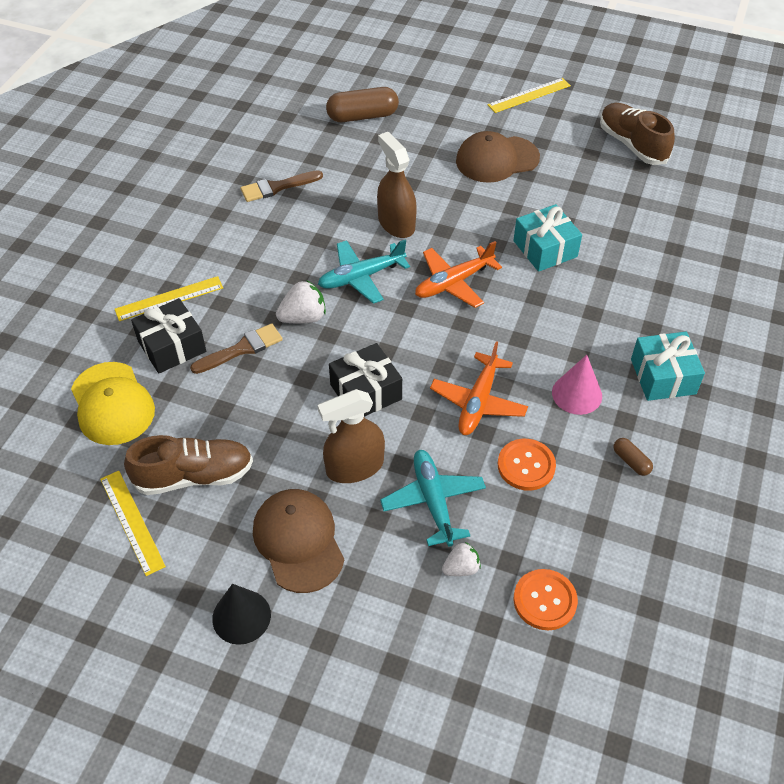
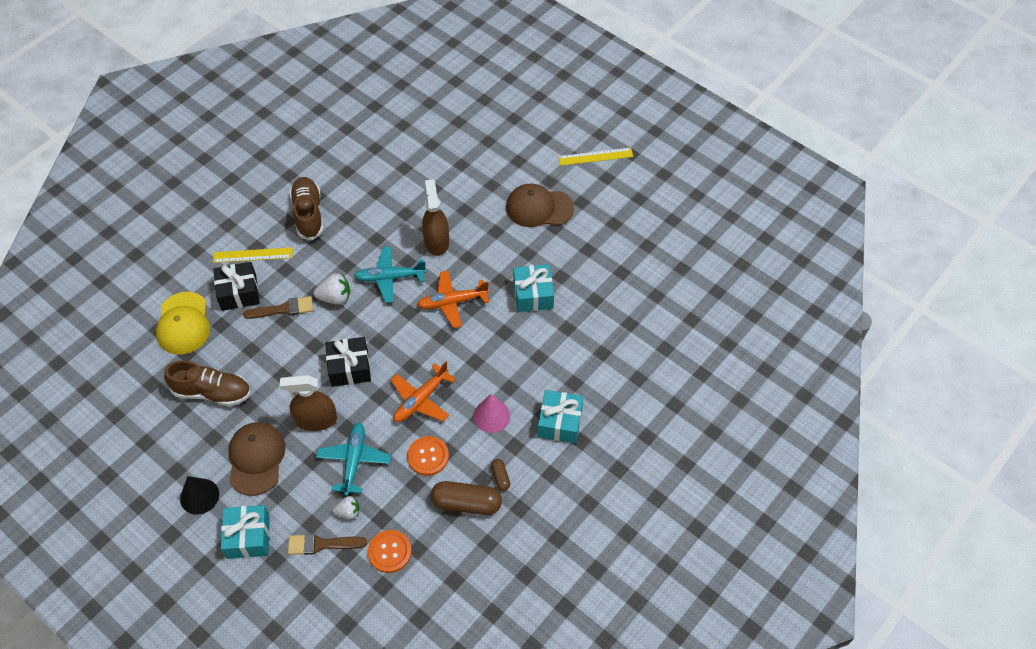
camera: 20 degrees right, 5 degrees up
(132, 521) = (161, 411): yellow ruler -> none
(277, 187) = (367, 185): brown brush -> brown brush (322, 544)
(339, 648) = (248, 537): none -> turquoise gift
(362, 116) = (458, 140): brown capsule -> brown capsule (466, 503)
(632, 145) = (650, 224): brown shoe -> brown shoe (308, 214)

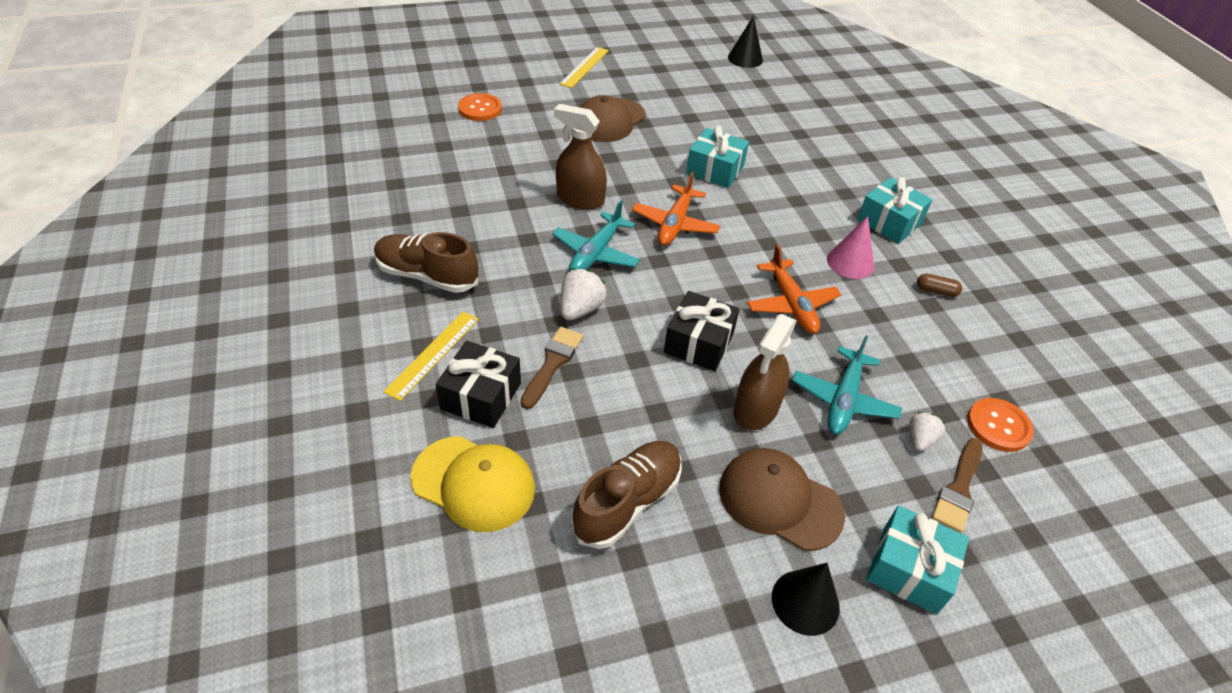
camera: 60 degrees left, 10 degrees down
(354, 460) = (843, 400): turquoise plane -> turquoise plane turned 105 degrees counterclockwise
(428, 456) = (875, 333): orange button -> orange button (480, 109)
(466, 503) = (958, 331): brown capsule -> none
(710, 241) = (745, 58): none -> black cone

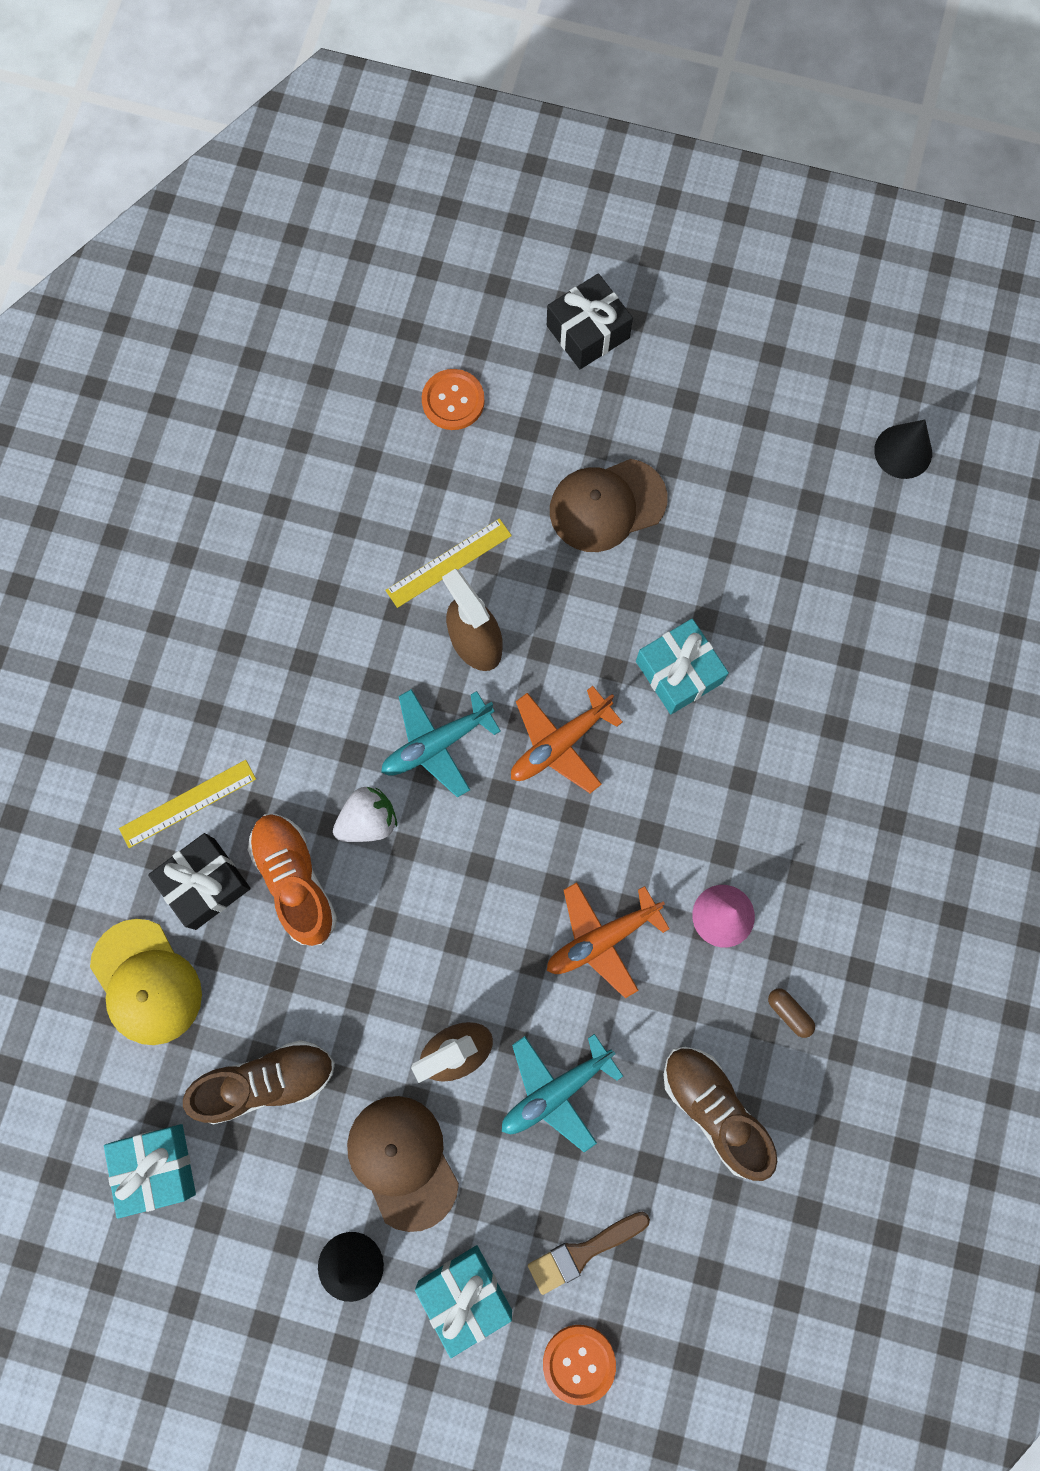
camera: 35 degrees right, 30 degrees up
(427, 276) = (237, 685): brown shoe -> brown shoe (714, 1109)
(552, 364) = (295, 880): brown brush -> orange shoe
(584, 67) = (649, 367): yellow ruler -> yellow ruler (449, 563)
(699, 343) = (461, 936): black gift -> black gift (588, 332)
(791, 304) = (601, 939): orange plane -> orange plane turned 45 degrees clockwise
(889, 222) = (830, 878): turquoise gift -> turquoise gift (156, 1167)
(920, 439) = (593, 1180): white strawberry -> none
(998, 426) = (690, 1214): orange button -> orange button (579, 1363)

